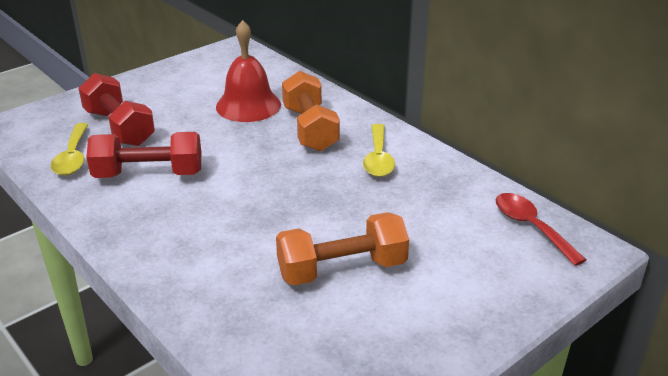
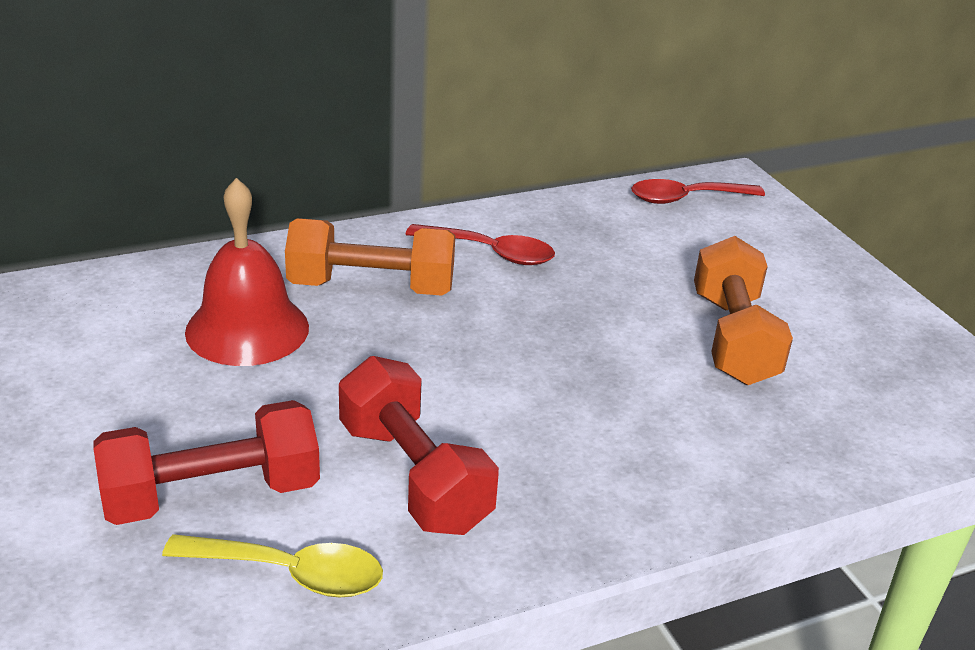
camera: 75 degrees left, 0 degrees up
(148, 174) = (413, 476): red dumbbell -> red dumbbell turned 45 degrees counterclockwise
(378, 158) = (490, 252): yellow spoon -> red spoon

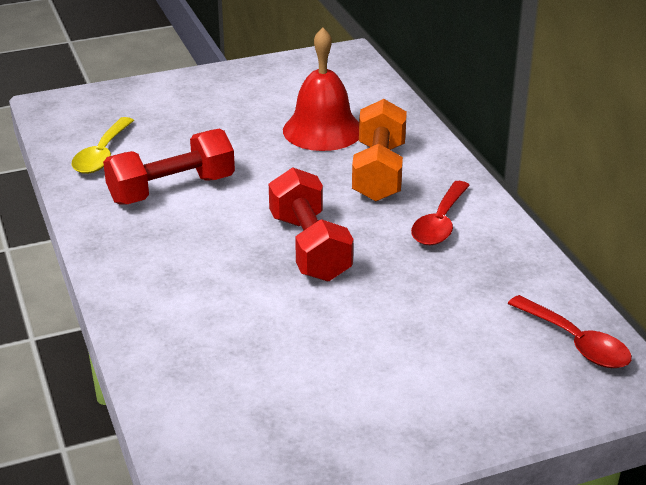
camera: 95 degrees right, 0 degrees up
(212, 495) = (166, 130): red dumbbell -> red dumbbell (309, 247)
(686, 198) = (576, 343): red spoon -> red spoon turned 150 degrees clockwise
(733, 338) = (324, 339): orange dumbbell -> none

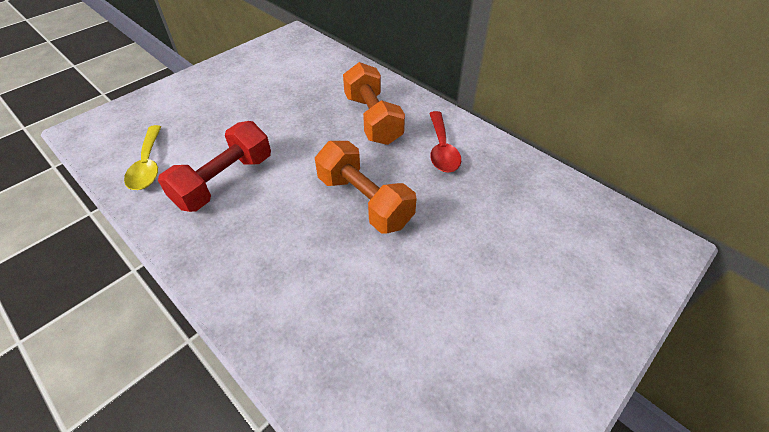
camera: 25 degrees left, 15 degrees up
(309, 247) = (364, 201): red dumbbell -> orange dumbbell
(322, 130) = (312, 96): red bell -> none
(576, 343) = (602, 222): red spoon -> none

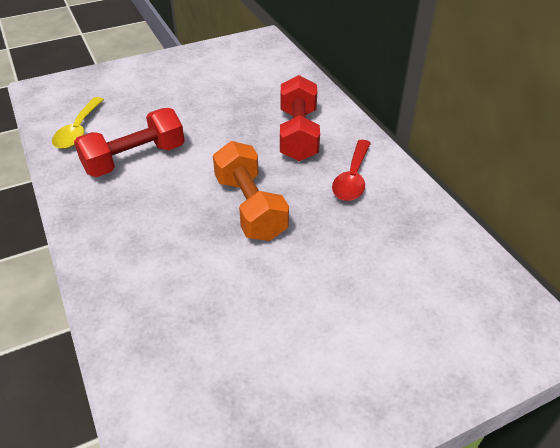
camera: 20 degrees right, 5 degrees down
(373, 119) = (298, 134): orange dumbbell -> red dumbbell

